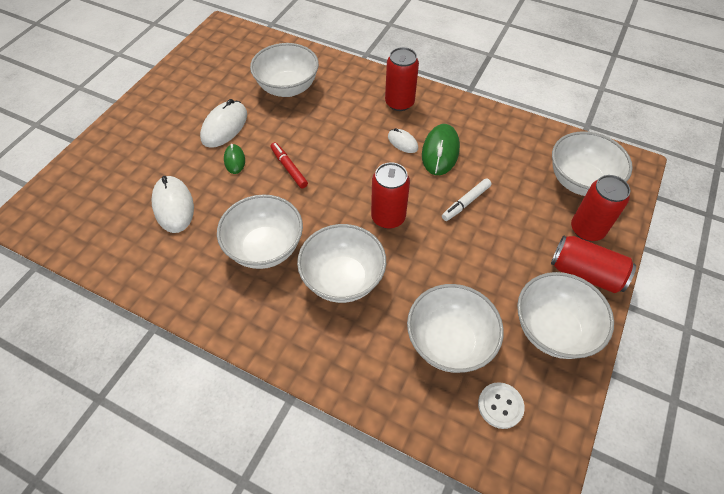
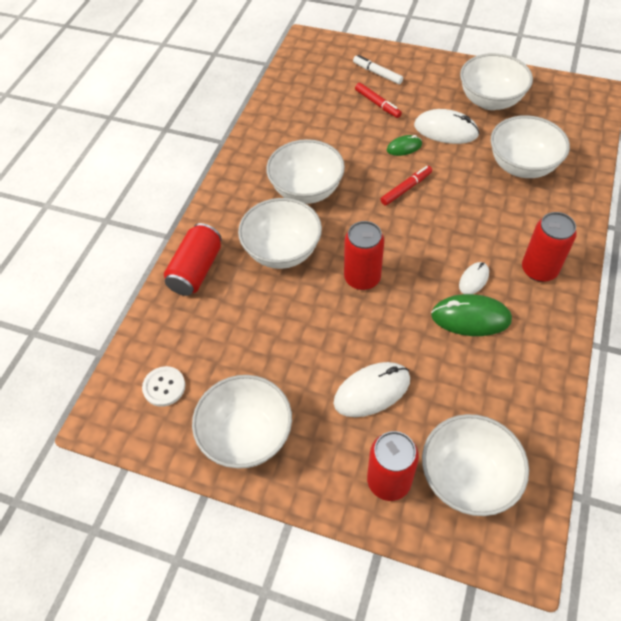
camera: 85 degrees right, 0 degrees up
(163, 171) = (377, 104): none -> red marker
(173, 206) = (339, 120): white mouse -> white mouse (372, 391)
(449, 342) = (225, 342): white bowl -> white bowl (490, 101)
(466, 202) = (399, 348): white marker -> white marker (377, 73)
(585, 273) = (323, 475): red can -> red can (196, 270)

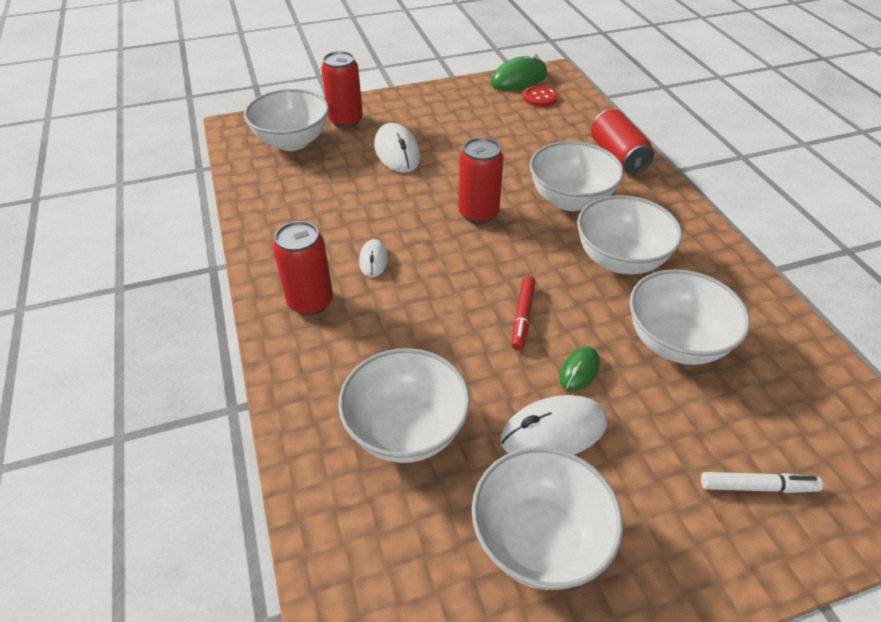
camera: 140 degrees right, 10 degrees down
(164, 387) = (540, 97): white button -> red button
(247, 436) = (458, 101): white bowl -> white bowl (675, 342)
(372, 391) = (397, 152): white mouse -> white mouse turned 45 degrees counterclockwise
(377, 104) = (687, 423): red marker -> none
(470, 318) = (354, 229): green mouse -> green mouse (518, 79)

